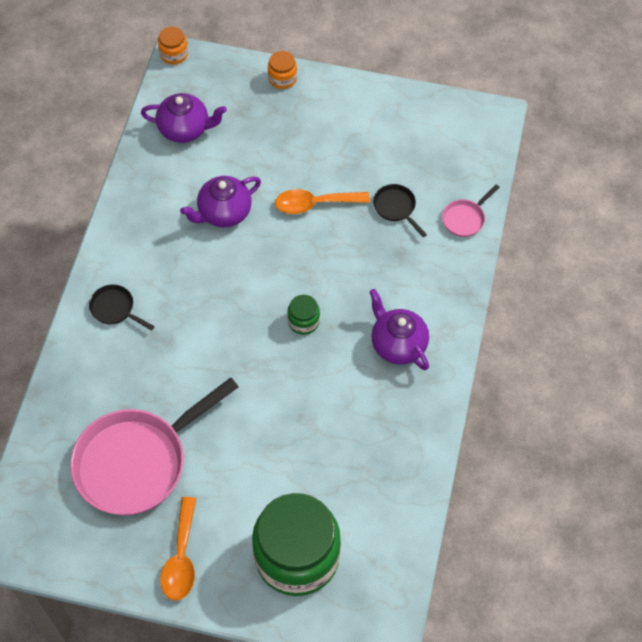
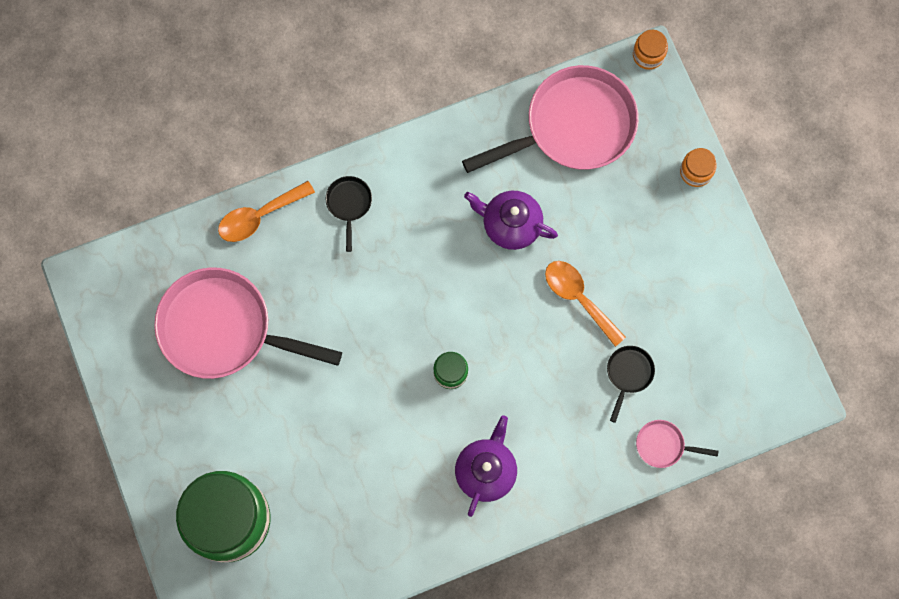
camera: 55 degrees right, 15 degrees up
(181, 558) = (165, 426): orange spoon -> orange spoon (259, 216)
(185, 129) = (573, 126): purple teapot -> pink pan

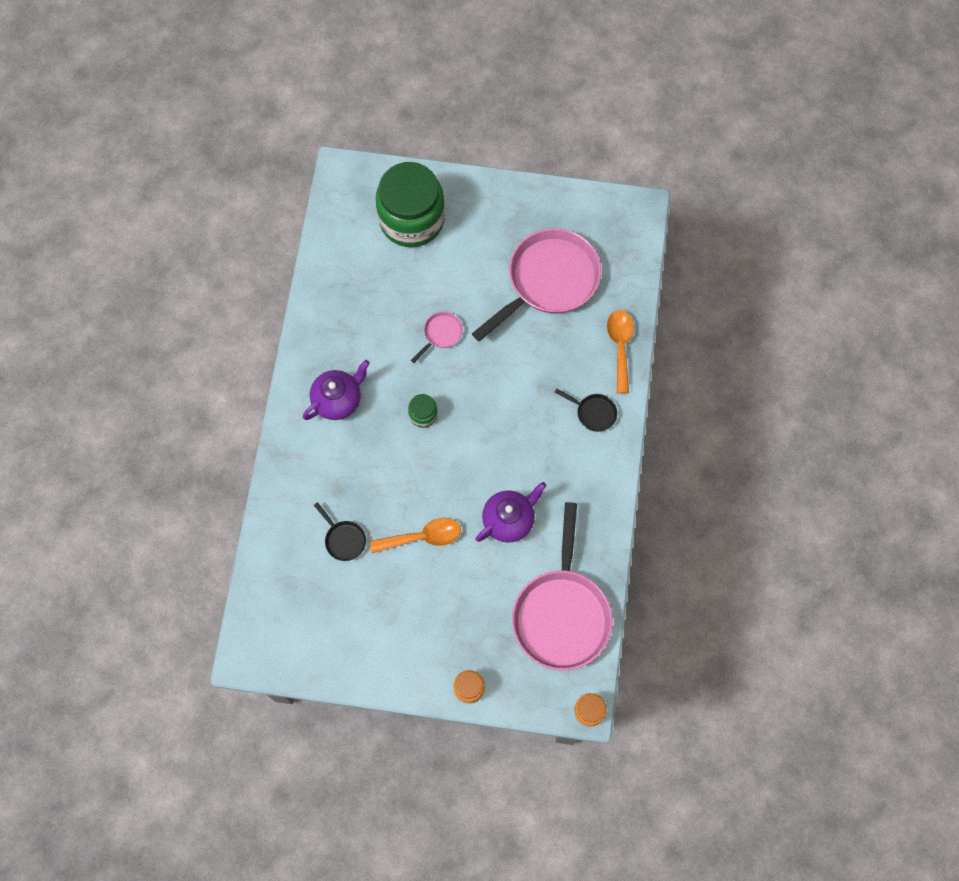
camera: 120 degrees right, 5 degrees down
(486, 471) = (338, 400): purple teapot -> purple teapot turned 90 degrees counterclockwise
(663, 445) = (277, 533): pink pan -> pink pan (441, 334)

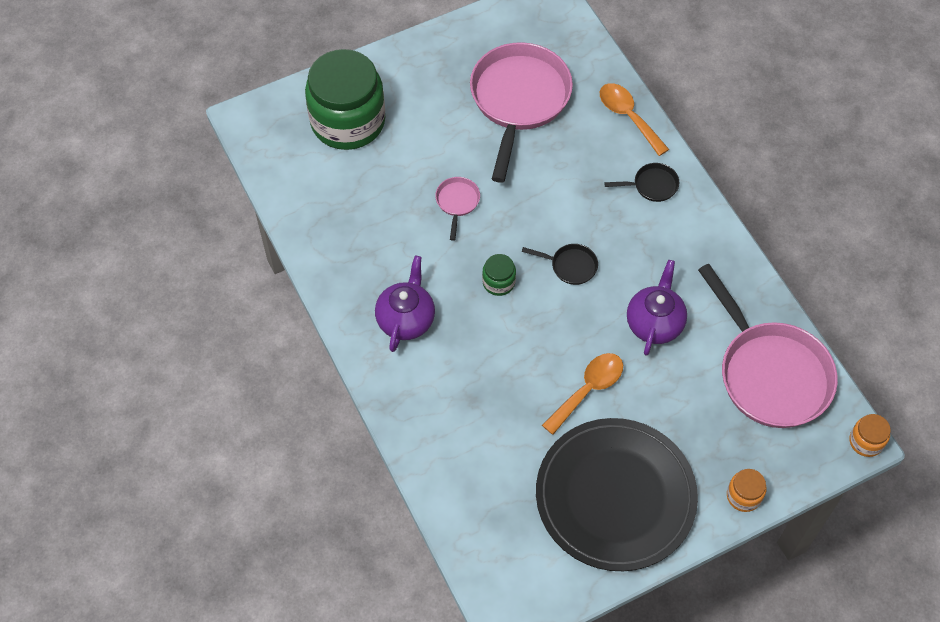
camera: 35 degrees left, 10 degrees down
(344, 539) = (515, 441): black pan -> black pan (570, 266)
(380, 626) = (615, 496): none -> black plate

